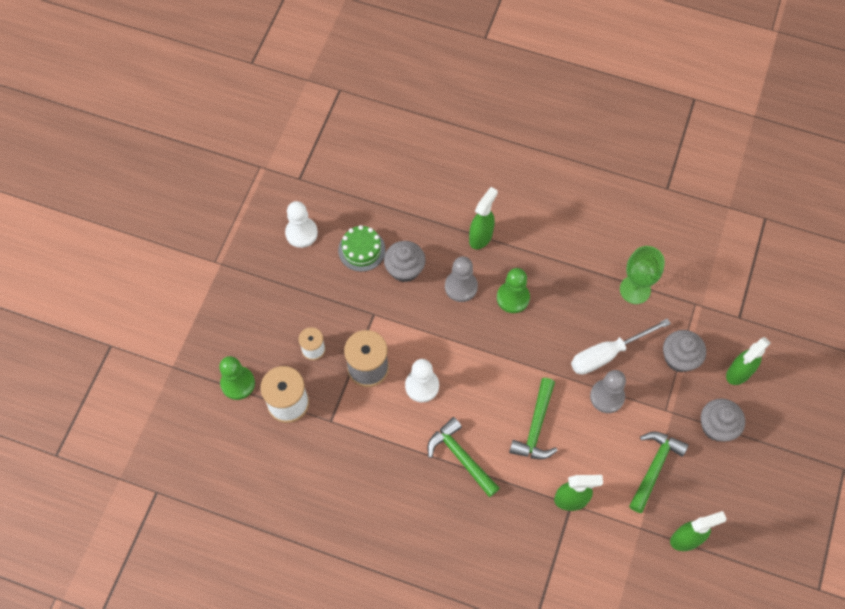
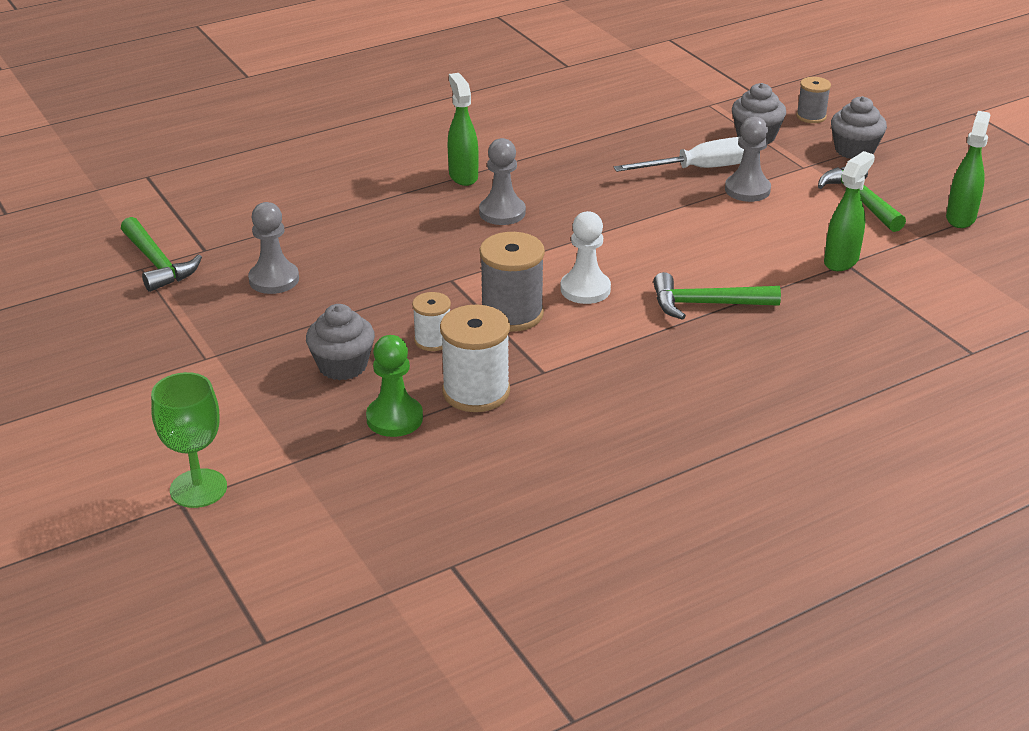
camera: 50 degrees left, 30 degrees down
(301, 233) = (274, 279): white pawn -> grey pawn
(361, 250) = (361, 251): green cake -> none
(405, 269) = (428, 235): grey cupcake -> grey cupcake (342, 366)
(513, 298) = (561, 190): green pawn -> none
(536, 427) = (730, 243): green hammer -> green hammer (158, 264)
(607, 354) = (700, 169): white screwdriver -> white screwdriver turned 120 degrees counterclockwise
(635, 290) = (650, 125): green goblet -> green goblet (198, 488)
(738, 373) = (811, 116): green spray bottle -> grey spool

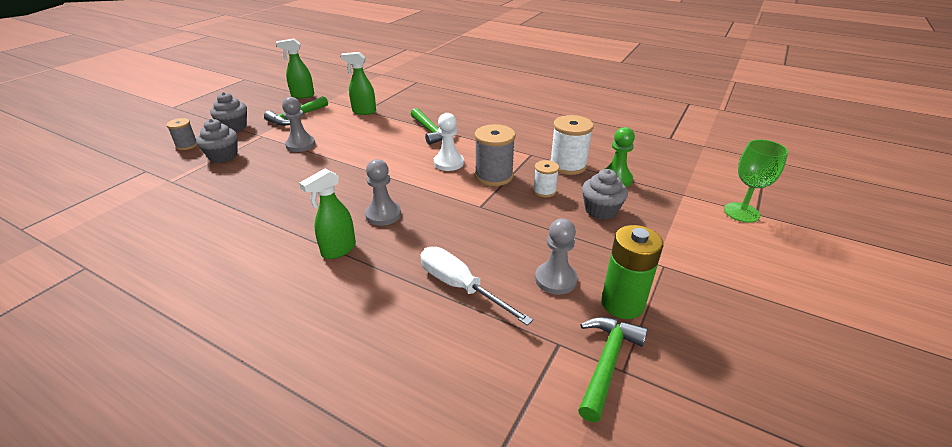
camera: 120 degrees left, 0 degrees up
(197, 303) = (622, 304): none -> green battery
(700, 169) = (279, 163): white screwdriver -> white screwdriver (460, 287)

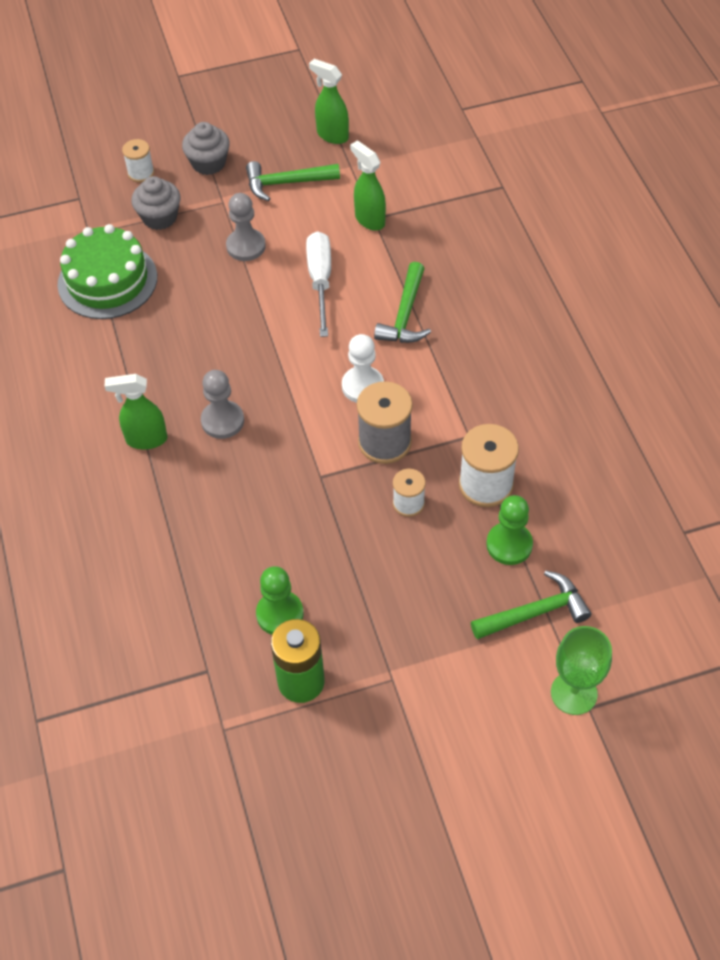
camera: 45 degrees right, 20 degrees up
(187, 145) = (141, 173): grey spool -> white spool
(212, 194) = (107, 280): none -> green cake
(460, 287) = (197, 558): white screwdriver -> white screwdriver (320, 281)
(555, 279) = (280, 614): grey pawn -> green pawn
(601, 210) = (429, 573): grey cupcake -> none
(607, 362) = (220, 714): green hammer -> green hammer (535, 612)

